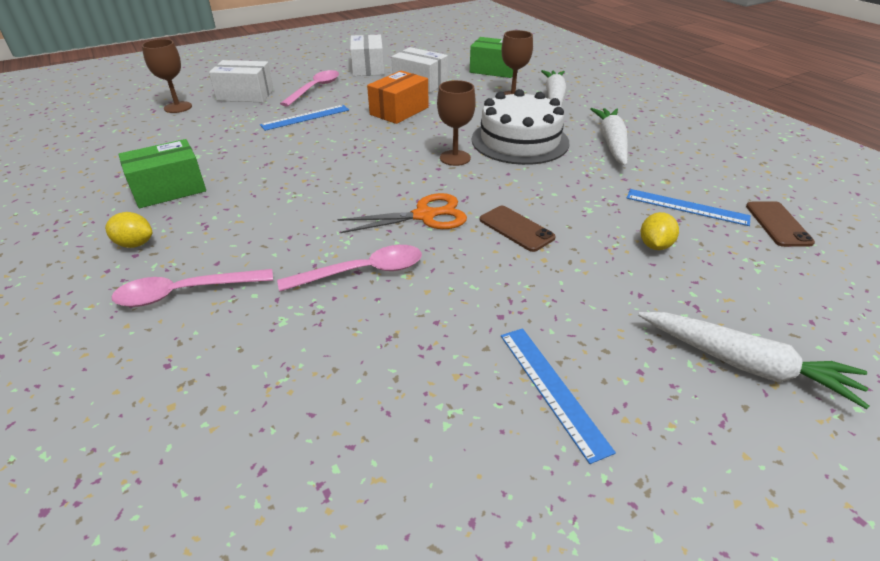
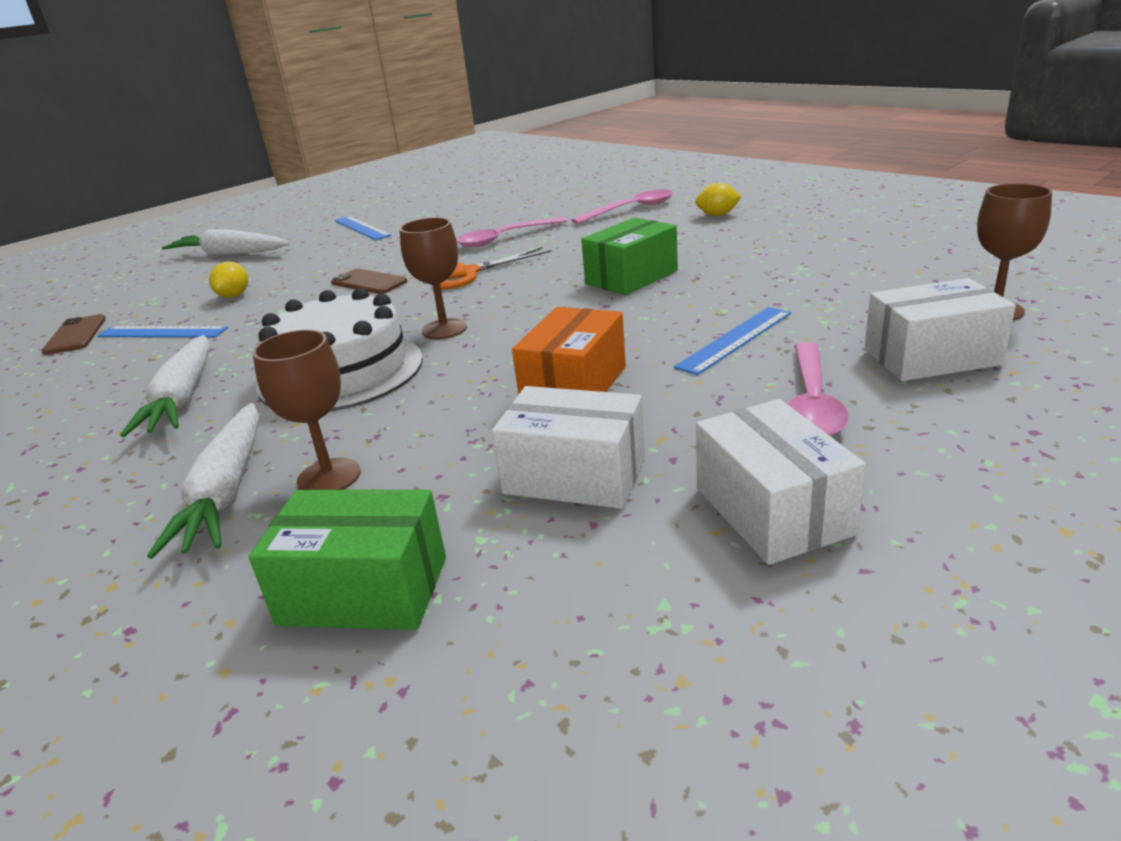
camera: 170 degrees right, 10 degrees down
(169, 189) = (765, 241): green box -> green box (631, 277)

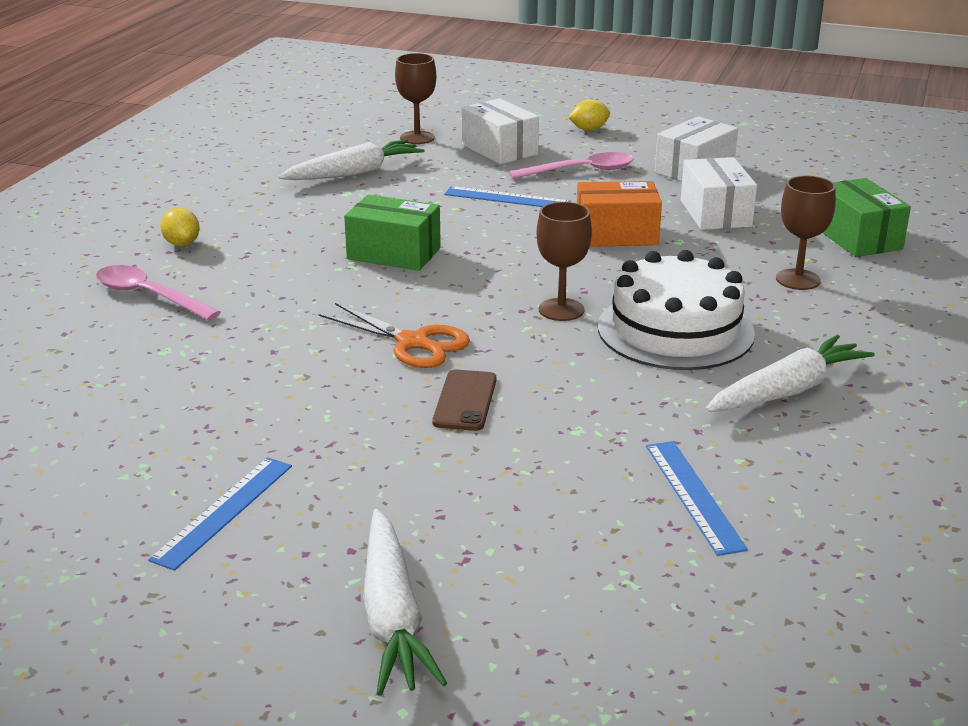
camera: 120 degrees left, 0 degrees up
(75, 335) = (761, 579): brown phone -> none
(226, 491) = (851, 307): white carrot -> white carrot (354, 173)
(234, 296) = (559, 498): yellow lemon -> yellow lemon (589, 129)
(504, 238) = (276, 354): pink spoon -> none

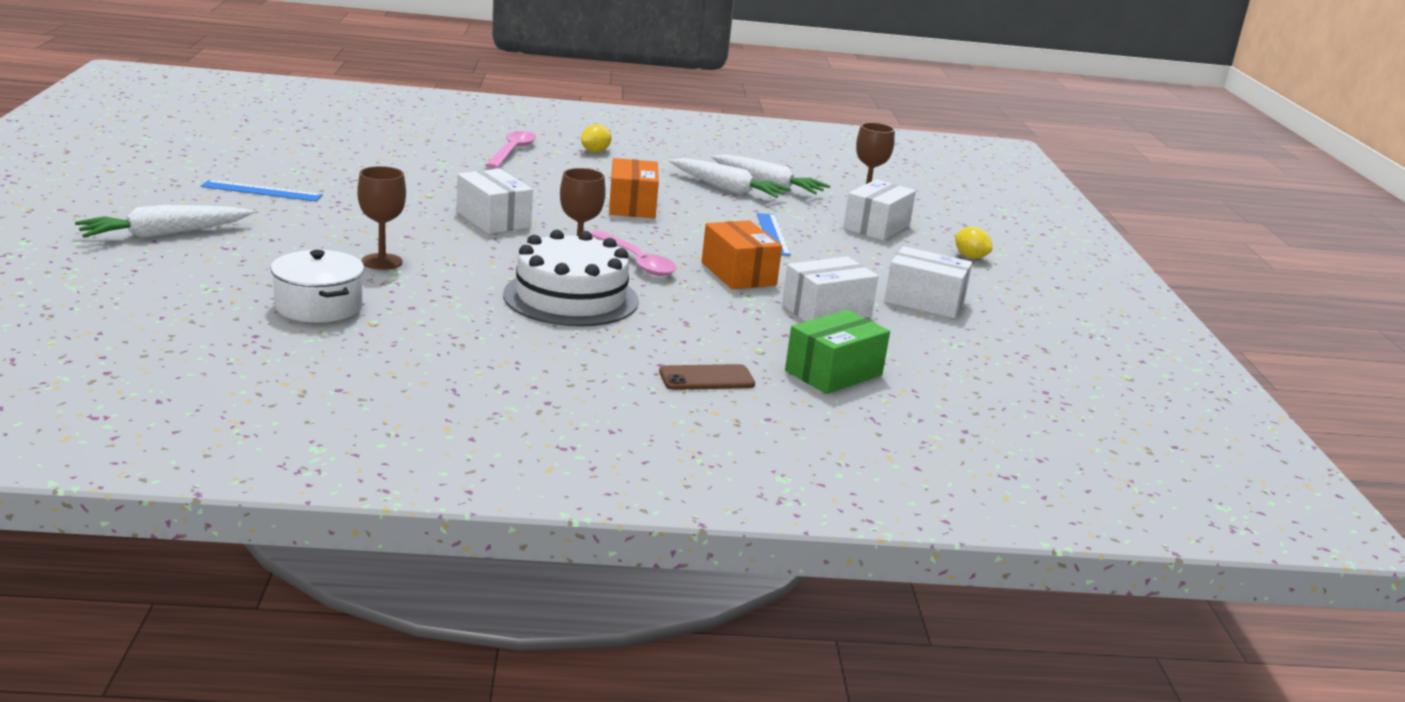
camera: 65 degrees right, 5 degrees down
(394, 253) = (632, 206): green box -> orange box
(413, 342) = (493, 219): orange scissors -> white box
(465, 401) = (418, 238): brown phone -> brown phone (706, 378)
(581, 171) = (864, 257): pink spoon -> pink spoon (637, 262)
(693, 496) = (318, 306): blue ruler -> white pot
(787, 391) = (491, 338): white carrot -> white carrot (727, 189)
(798, 280) = (709, 344): brown goblet -> brown goblet (382, 262)

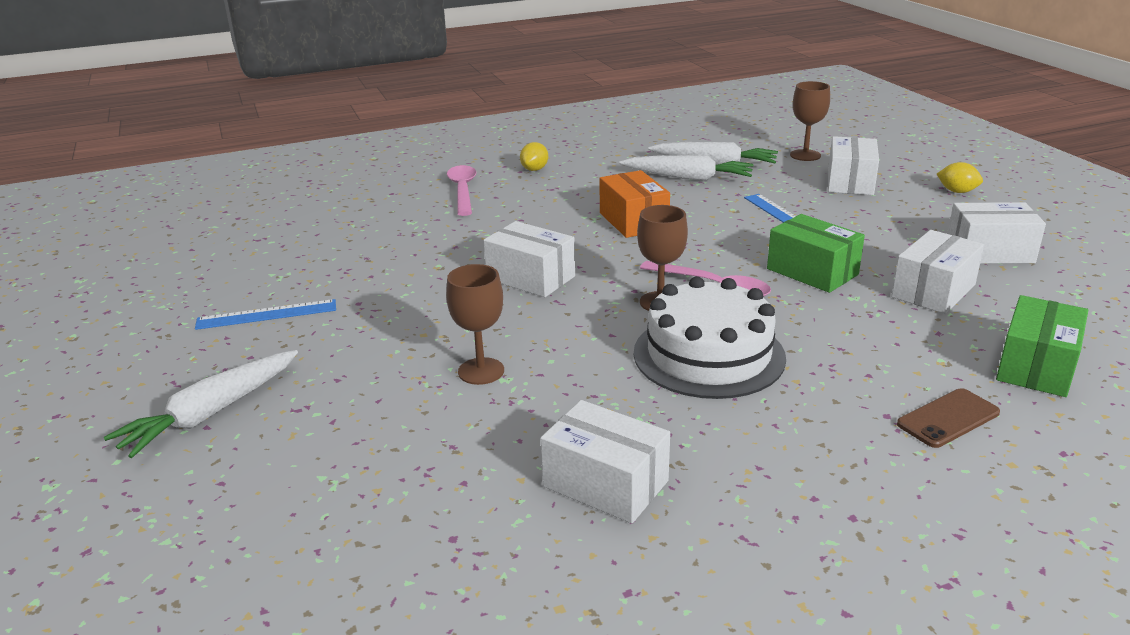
camera: 15 degrees left, 5 degrees up
(318, 306) = (479, 462): white pot -> none
(393, 339) = (605, 484): none -> white box
(738, 274) = (812, 272): orange box -> green box

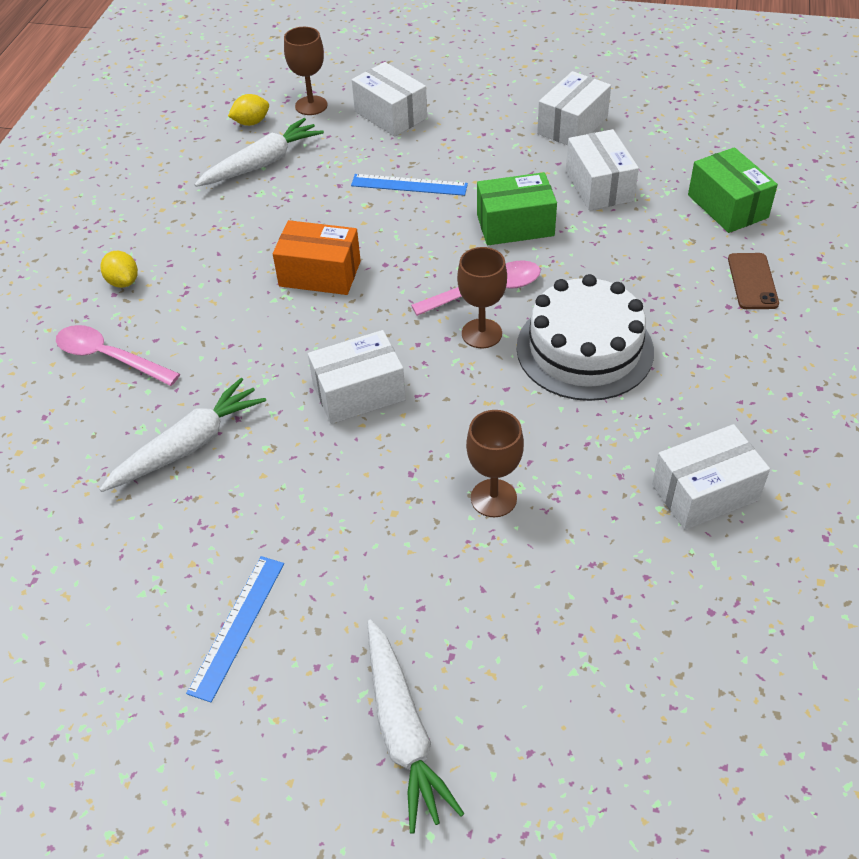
camera: 55 degrees left, 20 degrees up
(688, 178) = (271, 194): white carrot -> white carrot (188, 445)
(957, 191) = (468, 77): yellow lemon -> yellow lemon (251, 122)

